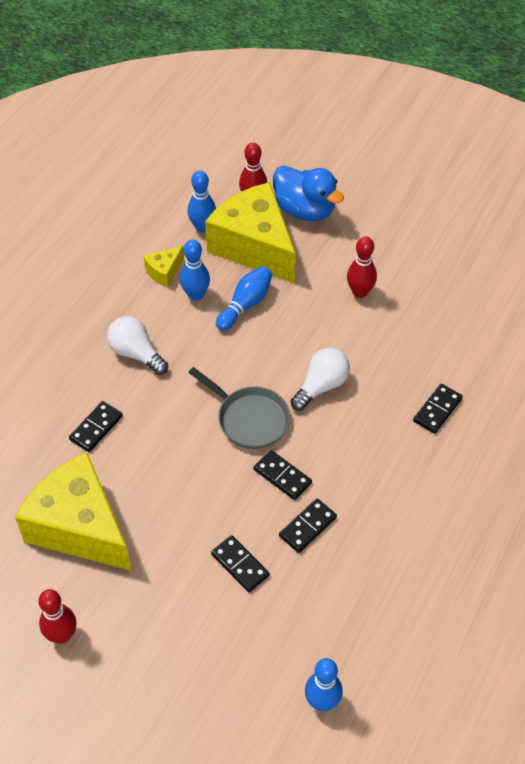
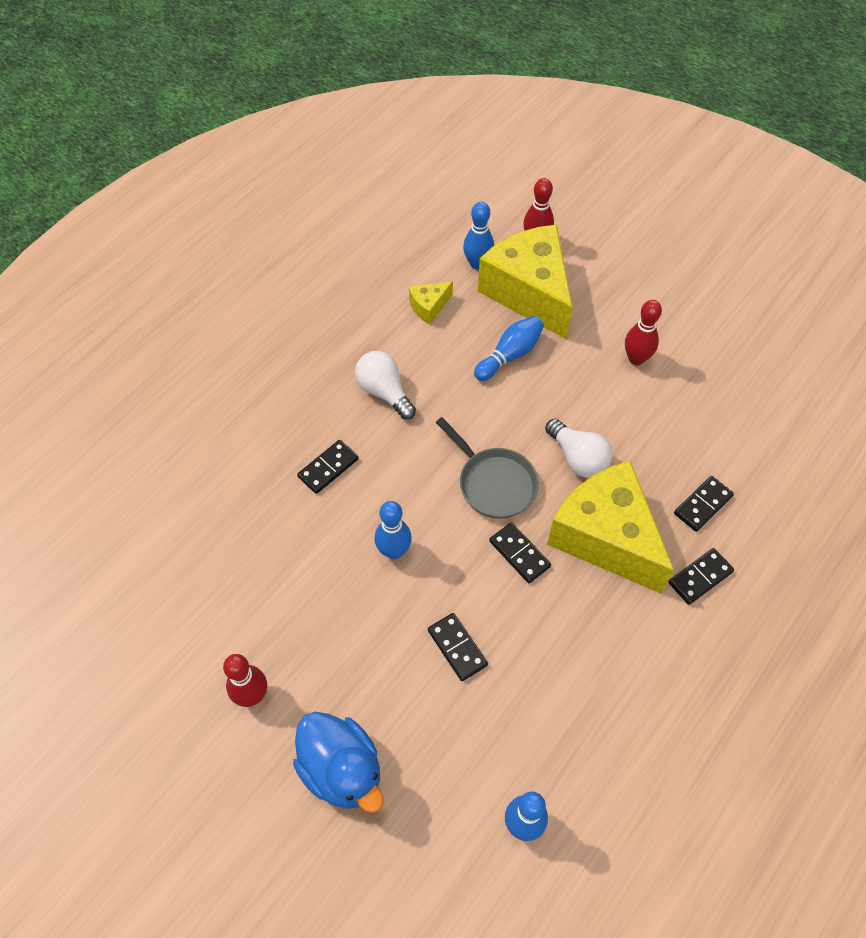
camera: 10 degrees right, 5 degrees up
(79, 527) = (292, 576): yellow cheese -> yellow cheese (606, 537)
(196, 295) = (458, 337): blue bowling pin -> blue bowling pin (394, 551)
(304, 210) = (589, 260): blue duck -> blue duck (342, 770)
(307, 527) = (538, 616): black domino -> black domino (700, 577)
(321, 386) = (578, 458): white light bulb -> white light bulb turned 90 degrees clockwise

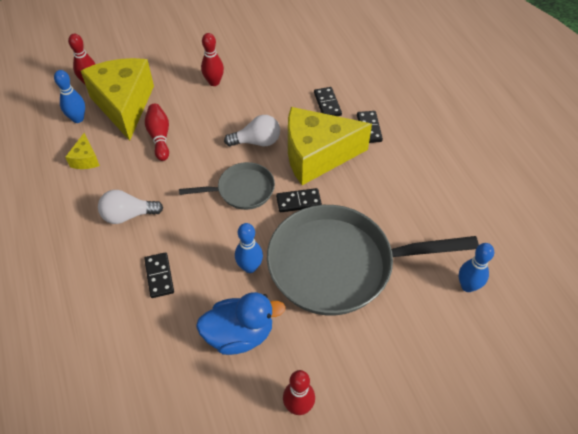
camera: 60 degrees left, 5 degrees down
(342, 770) = (383, 372): blue duck -> blue duck (239, 334)
(457, 648) = (339, 265): black domino -> grey pan
(509, 355) = (159, 137): blue bowling pin -> red bowling pin
(529, 292) = (124, 105): yellow cheese -> yellow cheese turned 75 degrees clockwise

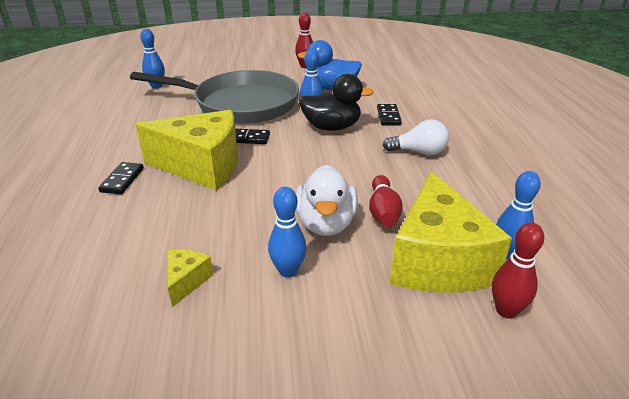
camera: 165 degrees left, 20 degrees down
(86, 159) = (479, 203): yellow cheese -> yellow cheese (186, 281)
(199, 119) = (326, 224): none -> white duck
(214, 82) = (288, 271): red bowling pin -> blue bowling pin
(220, 239) = (331, 127): none -> black duck
(242, 190) = (298, 153): grey pan -> none
(257, 141) = (261, 188): white light bulb -> none
(327, 104) = (146, 212): black domino -> none

